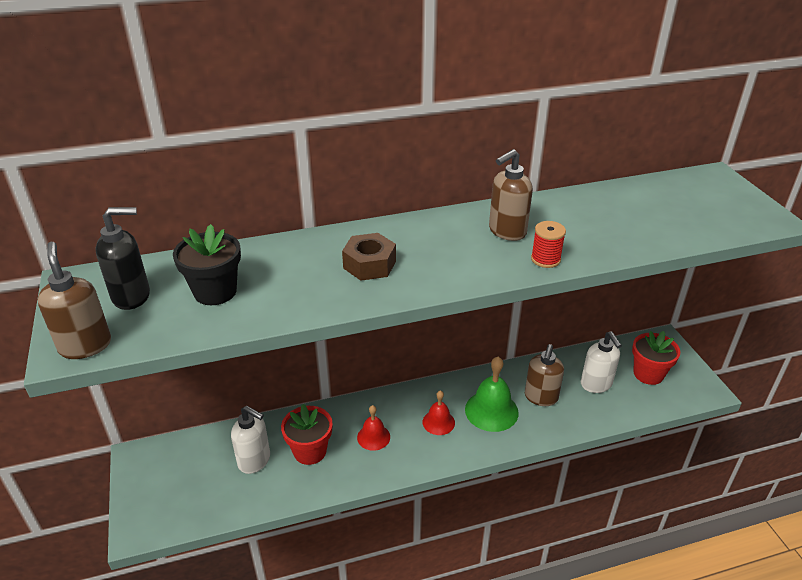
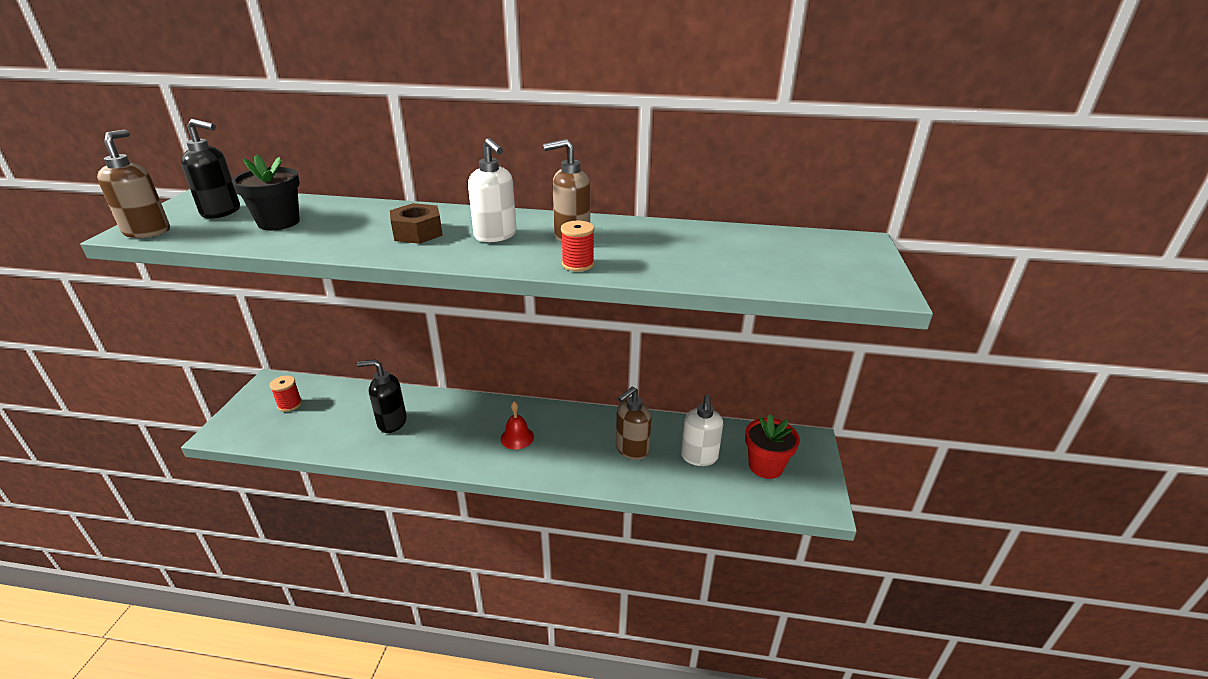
camera: 25 degrees right, 5 degrees down
(185, 472) = (290, 404): none -> red spool
(255, 461) = (344, 414): white soap dispenser -> white soap dispenser (496, 236)
(310, 451) = (391, 422): red flower pot -> black soap dispenser
(373, 437) = (451, 430): red bell -> none
(491, 411) = (574, 444): green bell -> none

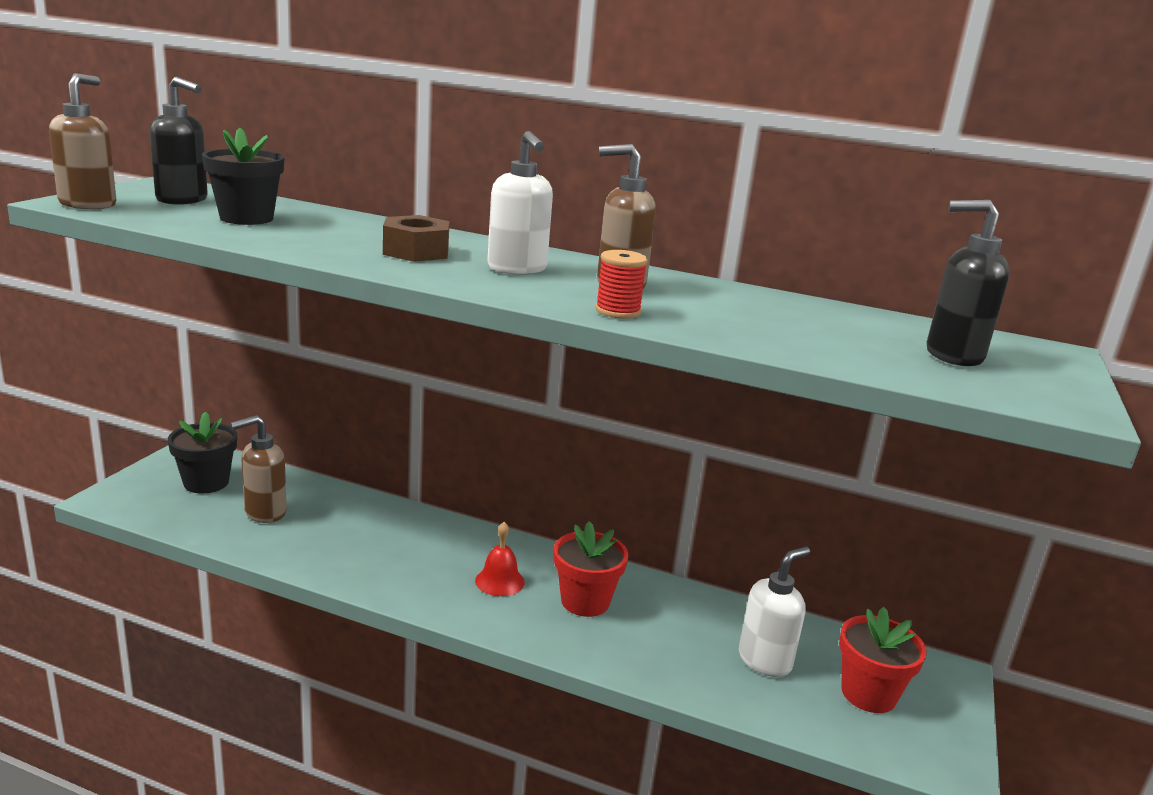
camera: 10 degrees right, 10 degrees down
(290, 404) = (206, 483): red spool -> black flower pot
(391, 422) = (332, 529): black soap dispenser -> black soap dispenser (952, 355)
(577, 440) = (585, 601): none -> red flower pot
(631, 449) = (663, 630): brown soap dispenser -> brown soap dispenser (264, 512)
(699, 457) = (765, 660): white soap dispenser -> white soap dispenser turned 150 degrees counterclockwise

